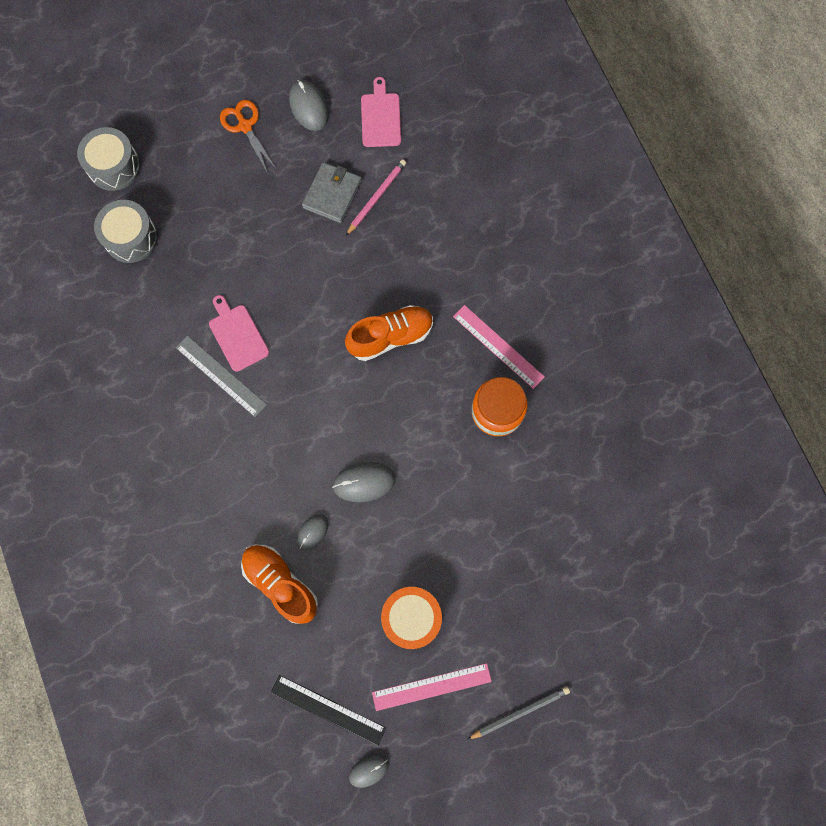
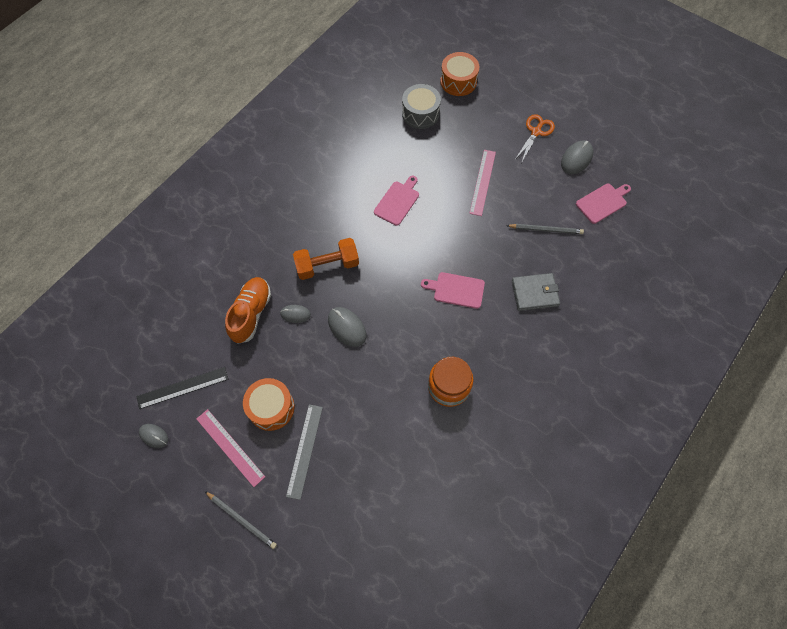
camera: 60 degrees right, 10 degrees down
(114, 166) = (458, 81): grey drum -> orange drum
(221, 376) = (365, 207): grey ruler -> grey ruler (304, 450)
(271, 462) = (327, 265): none -> orange dumbbell
(328, 709) = (182, 388): black ruler -> black ruler turned 75 degrees clockwise
(332, 194) = (528, 203): grey wallet -> grey wallet (534, 293)
(376, 197) = (545, 230): pink pencil -> grey pencil
(390, 337) = (456, 290): orange shoe -> pink cutting board
(498, 346) = (496, 362): pink ruler -> pink ruler (482, 182)

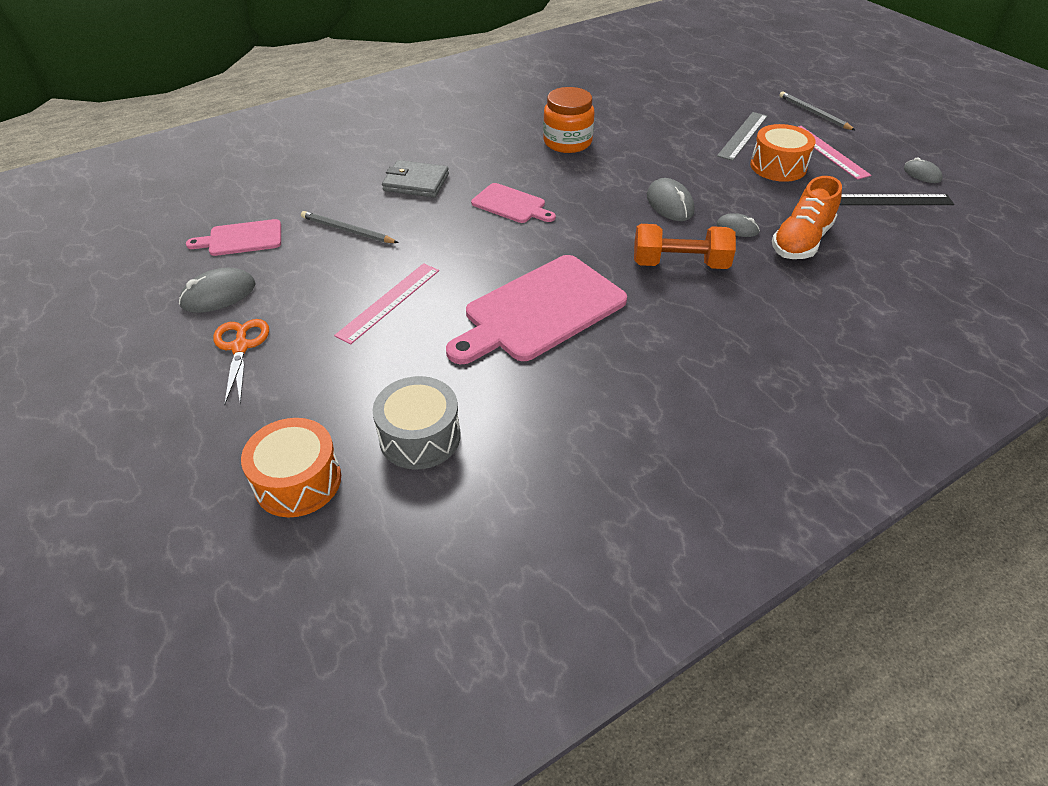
camera: 160 degrees left, 20 degrees down
(397, 201) = (540, 310): pink cutting board -> pink cutting board, size x1.89
(536, 132) = (240, 347): orange scissors -> orange scissors turned 120 degrees clockwise

